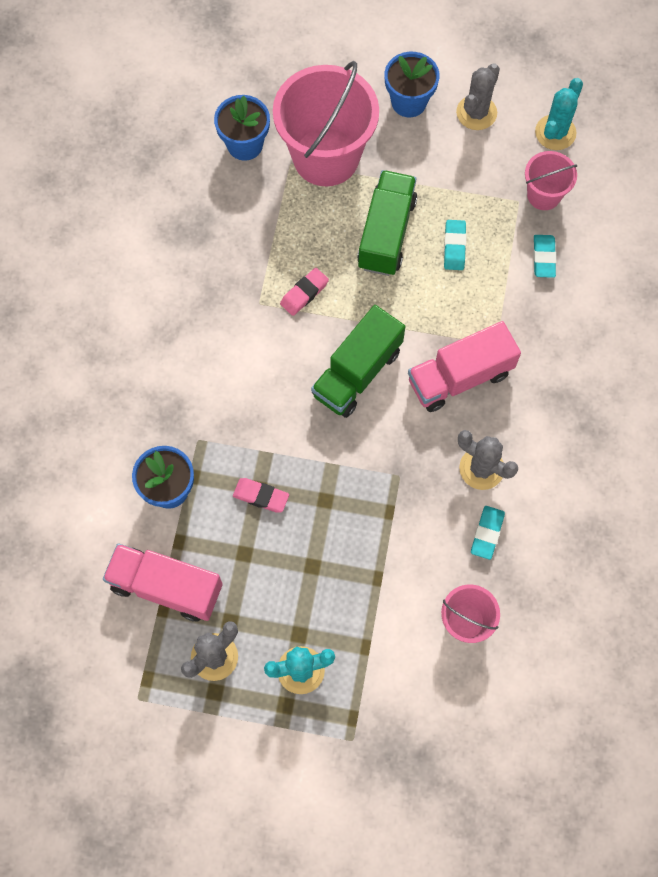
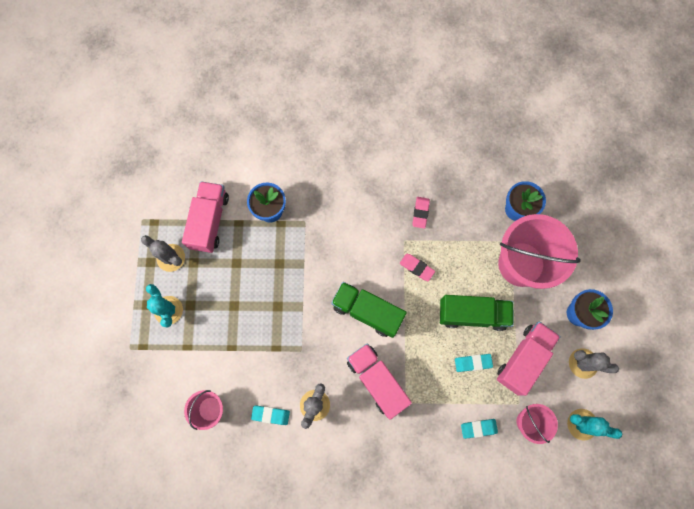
camera: 80 degrees right, 5 degrees up
(261, 496) = (274, 266): pink eraser -> pink eraser (420, 213)
(459, 183) = (523, 359): none -> pink truck

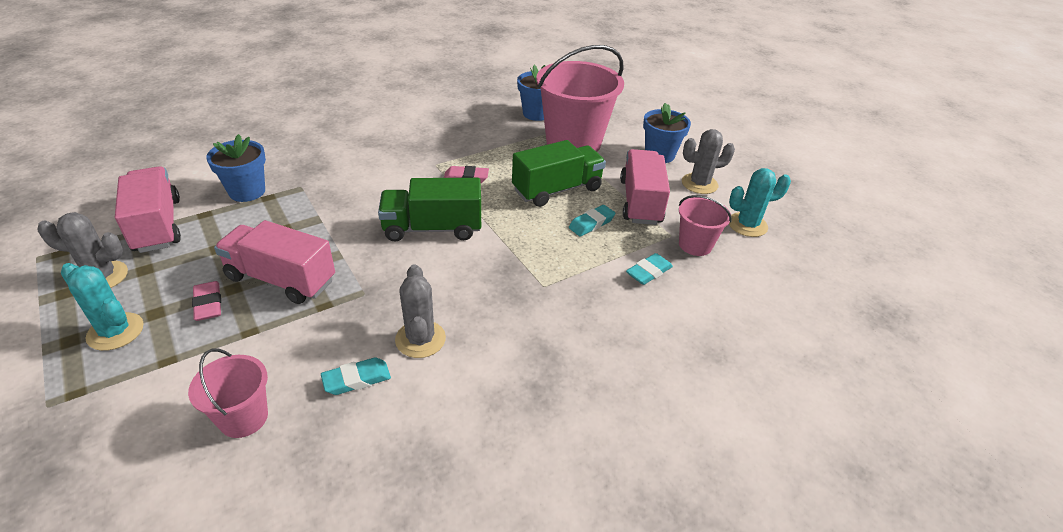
camera: 35 degrees left, 35 degrees down
(377, 381) = (490, 281): pink truck -> pink truck (281, 279)
(420, 213) = (439, 142): pink eraser -> pink eraser (208, 304)

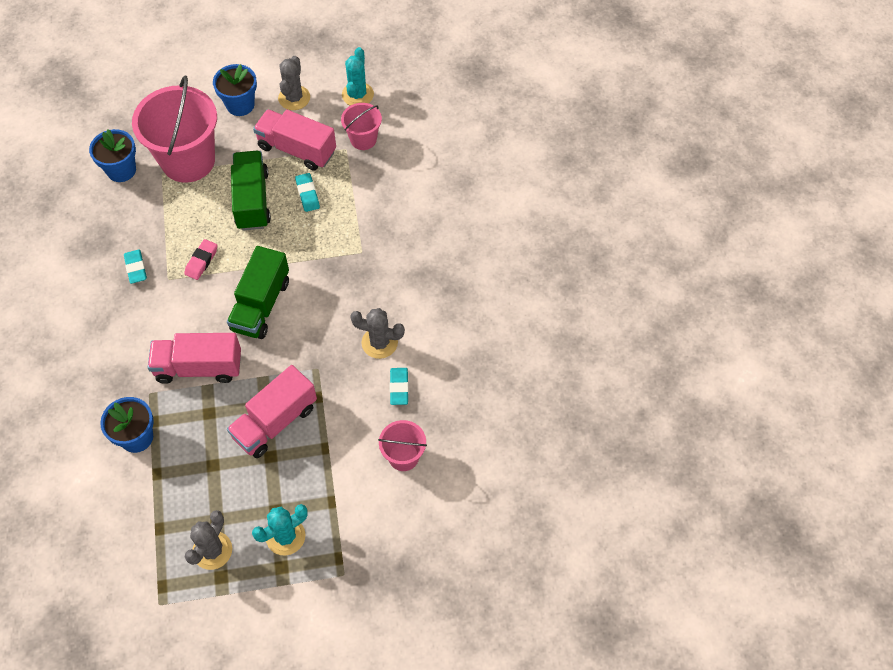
camera: 65 degrees left, 20 degrees up
(157, 225) = (156, 511): pink truck -> pink truck (199, 367)
(208, 304) = (282, 474): pink eraser -> none
(648, 272) = (377, 182): turquoise eraser -> turquoise eraser (136, 268)

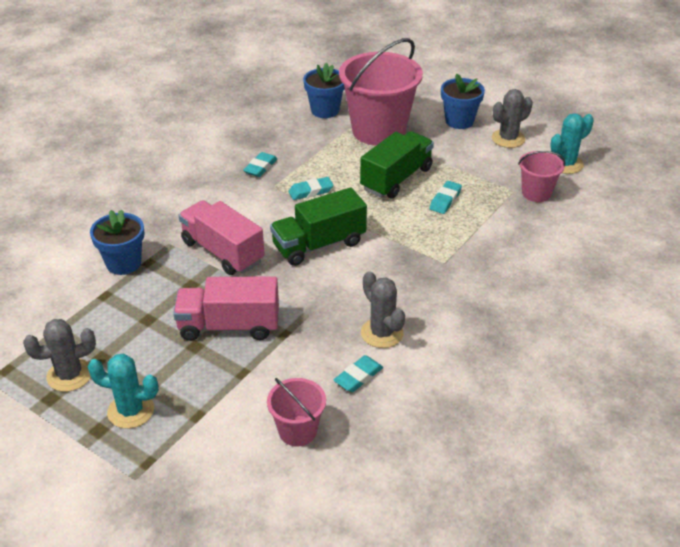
camera: 45 degrees right, 20 degrees down
(201, 261) = (311, 191): pink eraser -> turquoise eraser
(297, 149) = (471, 169): pink truck -> none

